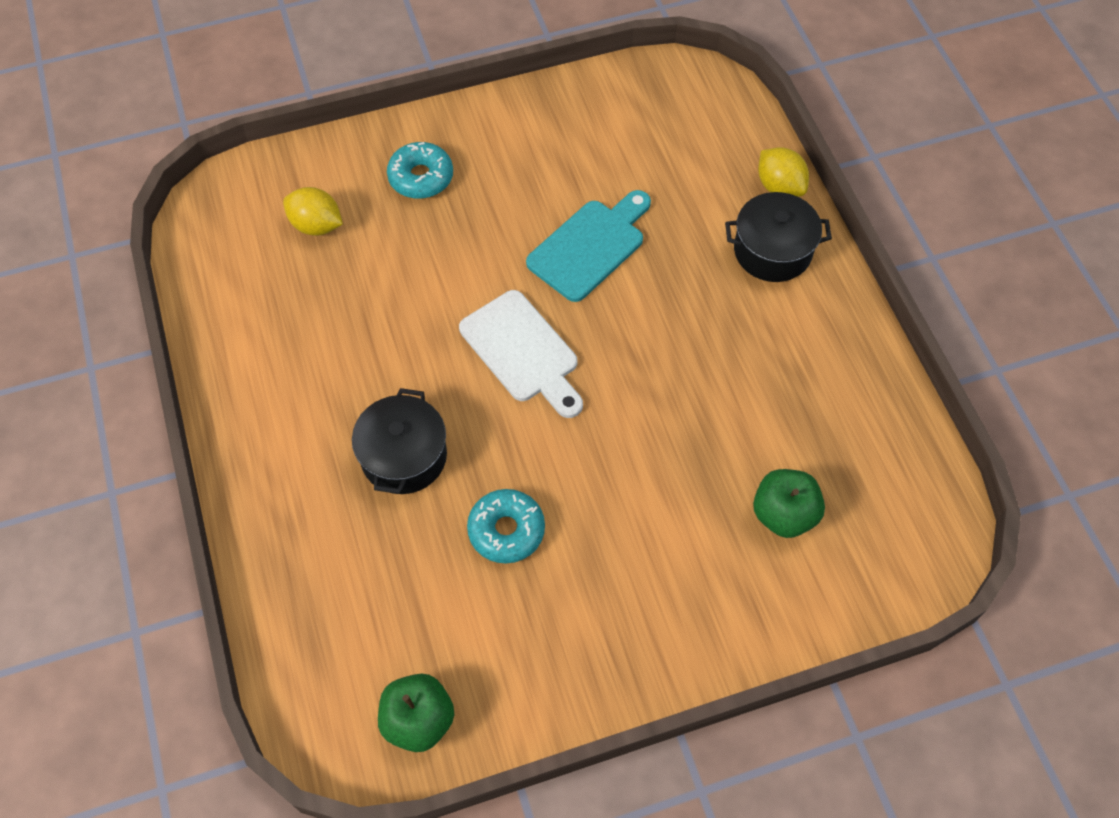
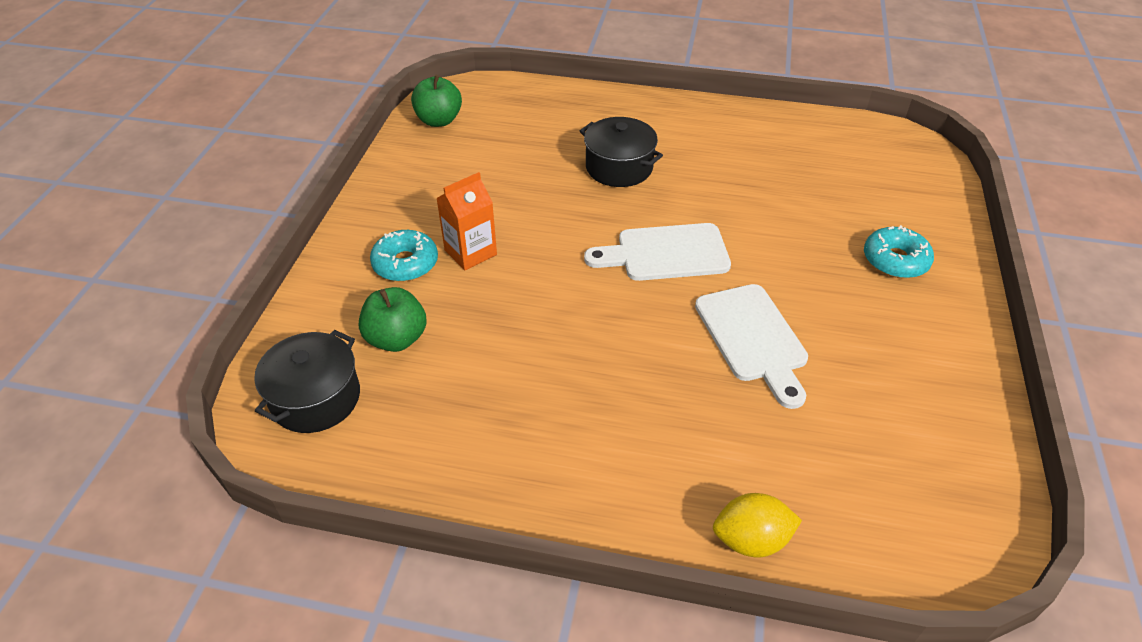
camera: 120 degrees right, 15 degrees down
(316, 225) = (864, 188): yellow lemon -> none
(506, 530) = (523, 192): turquoise donut -> turquoise donut (405, 263)
(590, 246) = (753, 338): turquoise cutting board -> white cutting board
(633, 523) = (470, 252): none -> orange carton
(772, 251) = (664, 481): black pot -> black pot (315, 398)

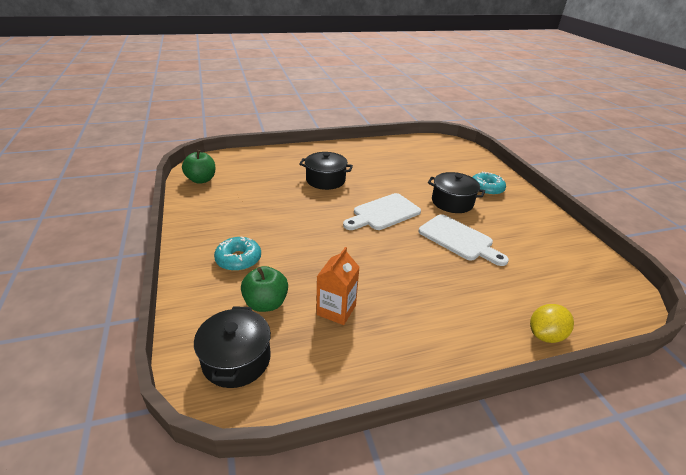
camera: 30 degrees left, 10 degrees down
(470, 252) = (275, 242): orange carton -> orange carton (336, 310)
(803, 268) = (452, 202): none -> black pot

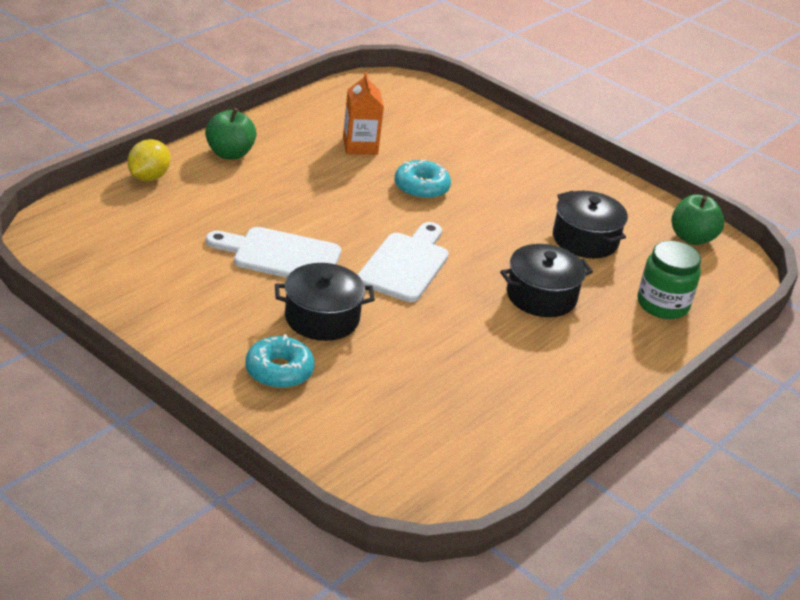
camera: 145 degrees right, 0 degrees up
(236, 359) = (403, 98): black pot -> black pot (585, 240)
(238, 259) = (500, 160): turquoise donut -> turquoise donut (421, 187)
(266, 303) = (426, 134): green apple -> green apple (230, 153)
(270, 162) = (662, 304): none -> green jar

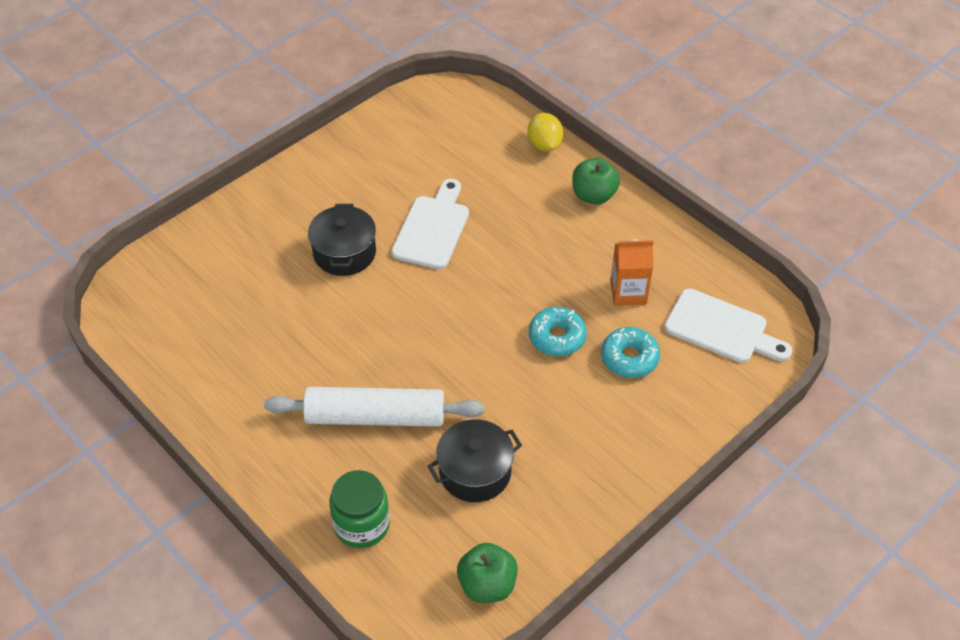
camera: 100 degrees right, 15 degrees up
(148, 177) = (544, 144): yellow lemon -> yellow lemon turned 45 degrees clockwise
(279, 371) = (279, 225): turquoise donut -> turquoise donut (629, 358)
(406, 264) = (423, 314): white cutting board -> white cutting board (721, 329)
(541, 296) = (375, 416): black pot -> white rolling pin

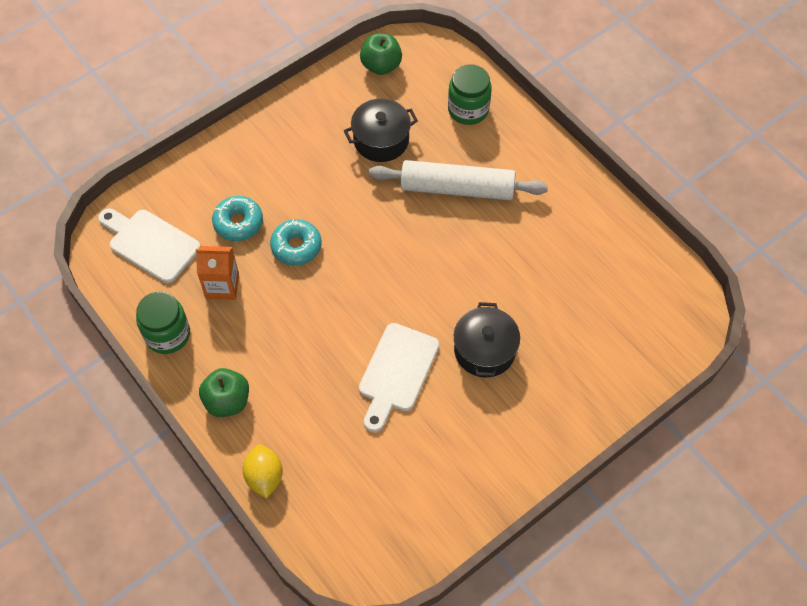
camera: 175 degrees left, 10 degrees up
(670, 245) = (167, 334): none -> green jar

